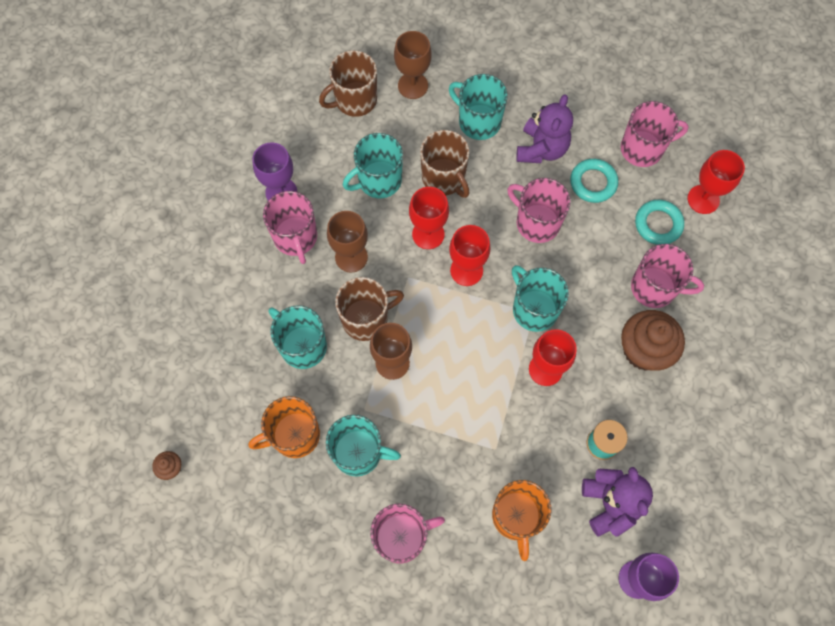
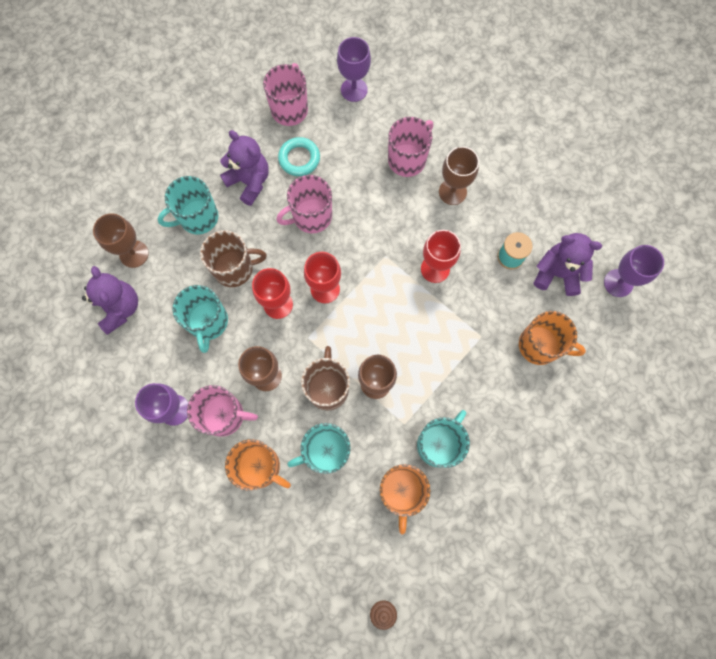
camera: 65 degrees left, 5 degrees up
(261, 292) = (260, 467): none -> orange mug
(355, 100) = (120, 308): brown mug -> purple teddy bear
(401, 537) = (520, 440): pink mug -> none
(534, 309) = (382, 254): turquoise mug -> none
(644, 350) = (452, 192): brown cupcake -> brown goblet
(658, 224) = (358, 131): turquoise ring -> none
(703, 199) = (354, 90): red goblet -> purple goblet

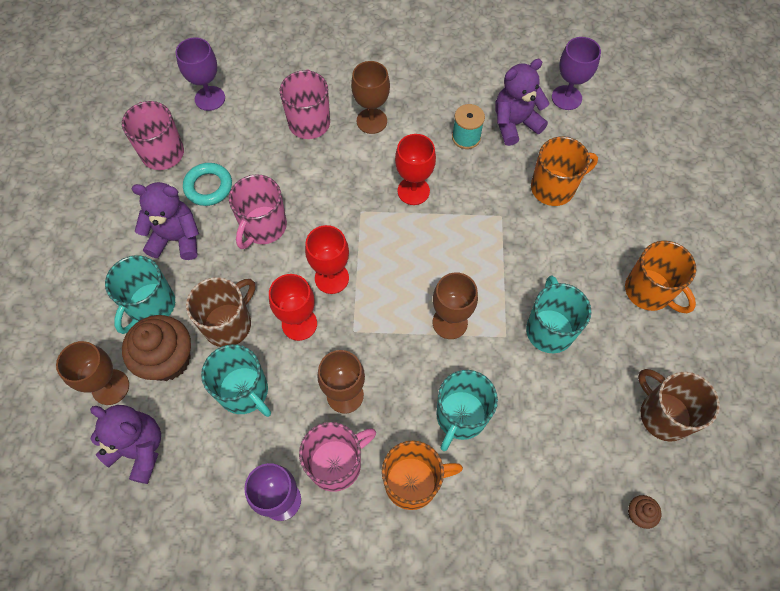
camera: 40 degrees left, 10 degrees down
(180, 263) = (168, 359): none -> brown cupcake
(328, 388) = (411, 360): brown mug -> brown mug (663, 415)
(401, 491) = (556, 395): orange mug -> orange mug (649, 291)

